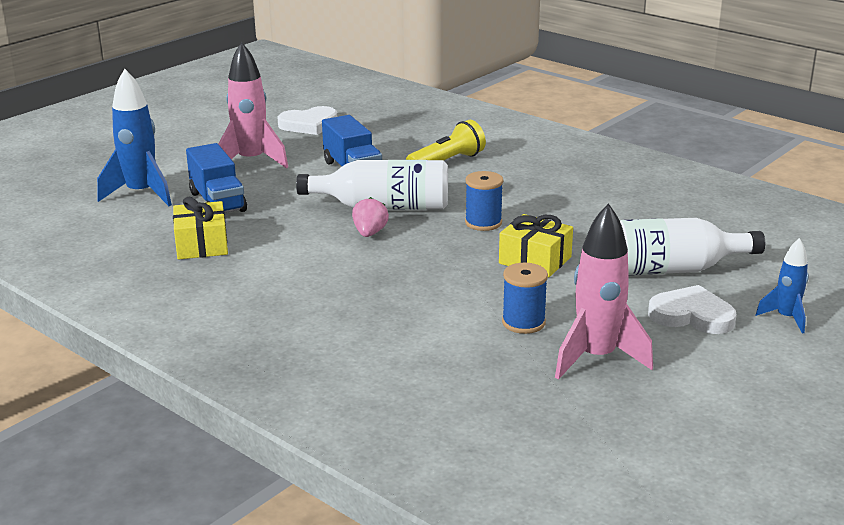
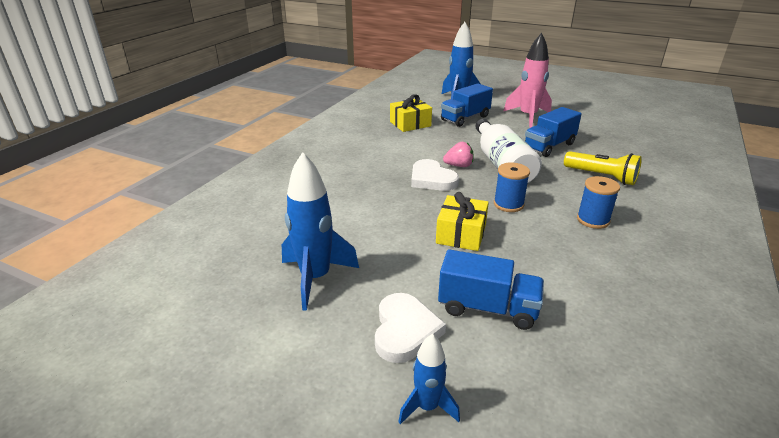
camera: 75 degrees right, 5 degrees up
(309, 124) = (605, 122): white heart -> white heart (432, 179)
(523, 322) = (359, 239): blue spool -> blue spool (593, 220)
(596, 358) = (315, 278): pink rocket -> blue rocket
(665, 270) = (487, 308): white bottle -> blue truck

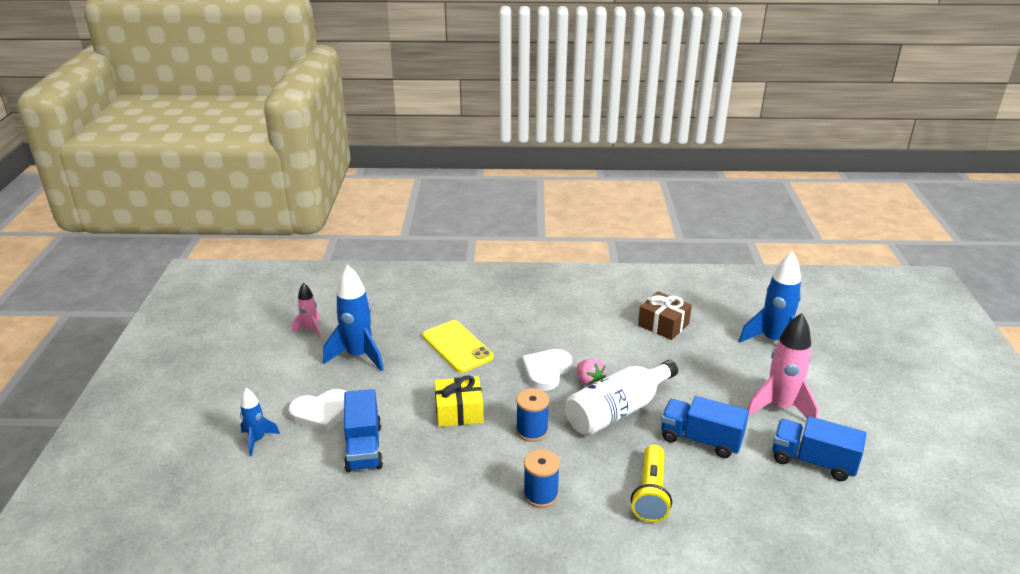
camera: 65 degrees right, 0 degrees up
(222, 308) = (310, 330): none -> pink rocket
(357, 212) = (457, 346): none -> yellow phone
(410, 124) = (663, 325): yellow gift -> brown gift
(465, 118) = (720, 359): blue truck -> blue truck (813, 461)

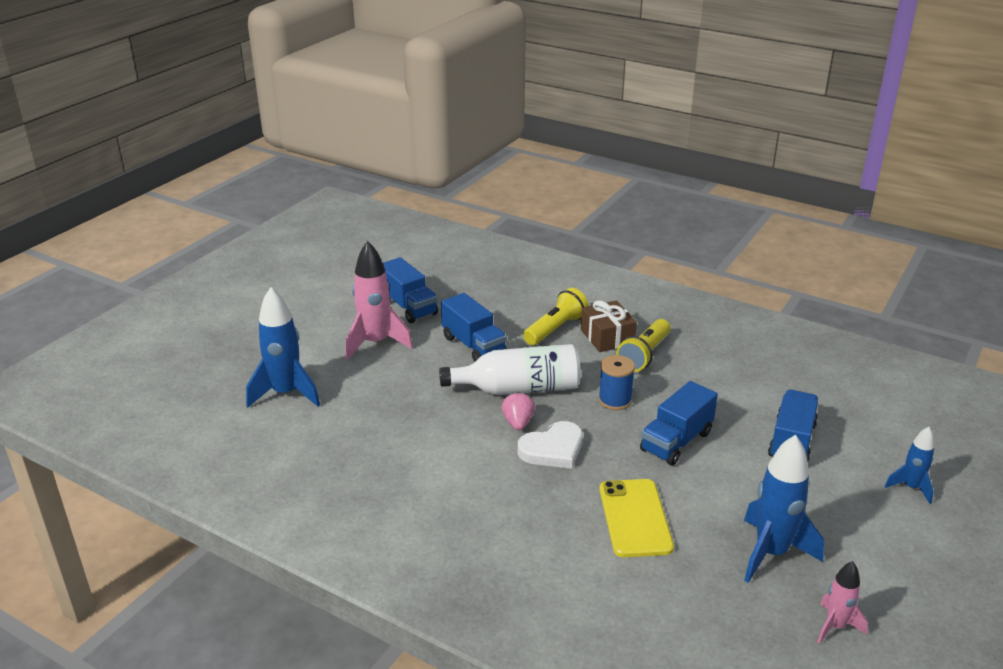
camera: 150 degrees left, 0 degrees up
(321, 412) = (832, 493): white heart -> none
(459, 411) = (676, 441): yellow gift -> blue truck
(540, 495) = (644, 355): blue spool -> yellow flashlight
(663, 325) = (368, 453): brown gift -> brown gift (607, 337)

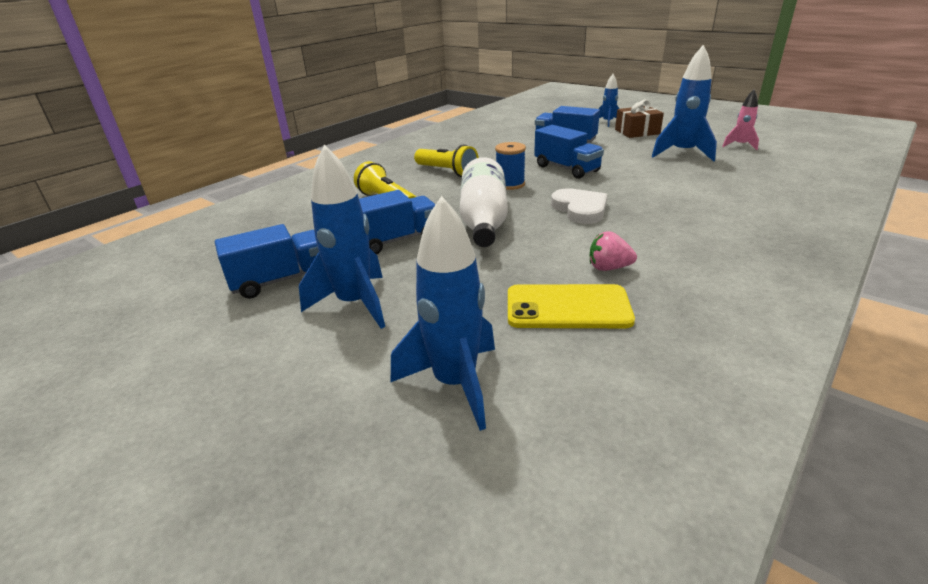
camera: 80 degrees left, 0 degrees up
(375, 343) = (355, 304): pink rocket -> blue rocket
(518, 423) = (540, 222): pink strawberry -> pink strawberry (608, 268)
(607, 337) = (412, 182): brown gift -> brown gift (637, 132)
(635, 518) = (663, 185): yellow phone -> yellow phone (567, 307)

